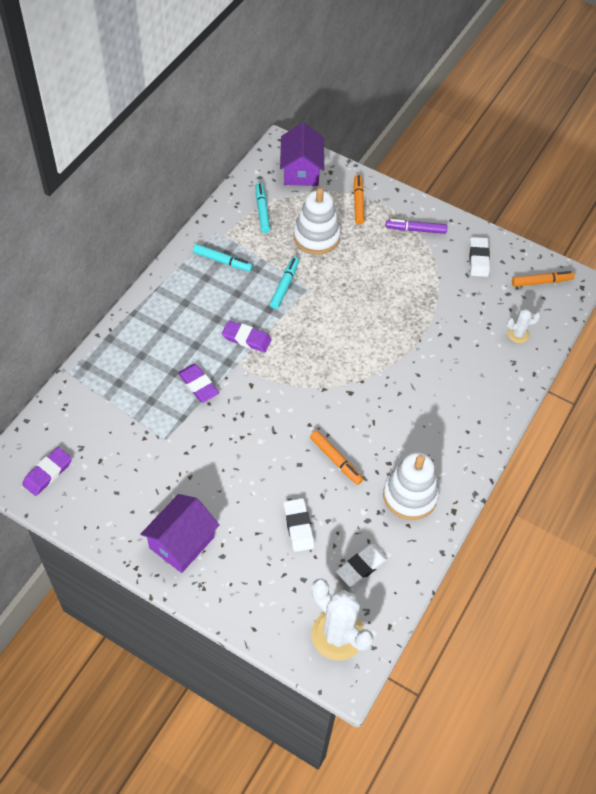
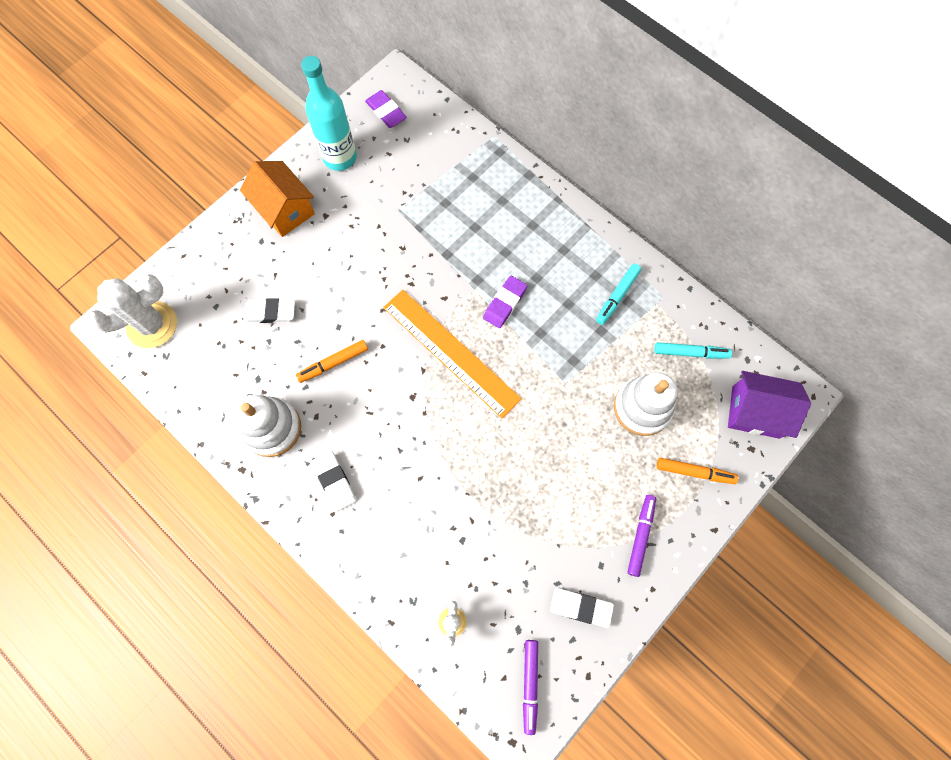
camera: 105 degrees right, 15 degrees up
(111, 504) = (340, 157): none -> turquoise bottle
(182, 542) = (285, 209): purple house -> orange house
(198, 385) = (454, 248): purple eraser -> none
(284, 285) = (572, 356): turquoise marker -> none
(302, 371) = (451, 352): none -> orange ruler
(361, 566) = (210, 361): white eraser -> white eraser (335, 481)
(541, 282) = (530, 685): orange marker -> purple marker

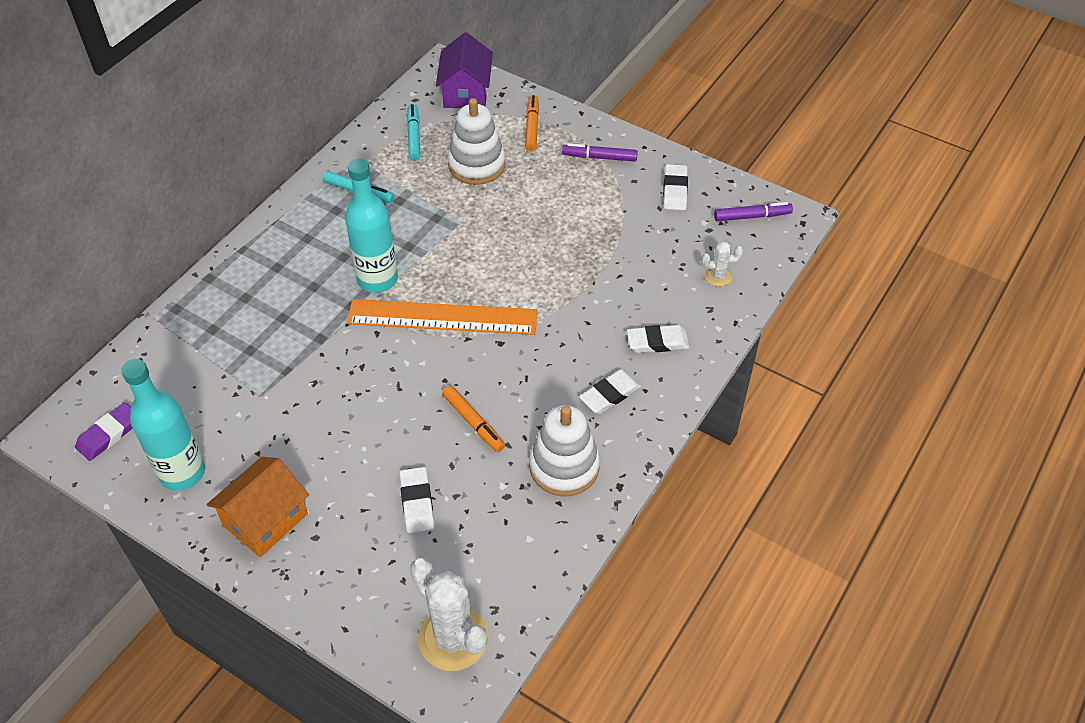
camera: 100 degrees left, 20 degrees down
(383, 538) = (657, 342): none -> white eraser
(451, 352) = (442, 317): orange ruler -> orange ruler turned 60 degrees clockwise
(505, 303) = (377, 279): purple eraser -> turquoise bottle

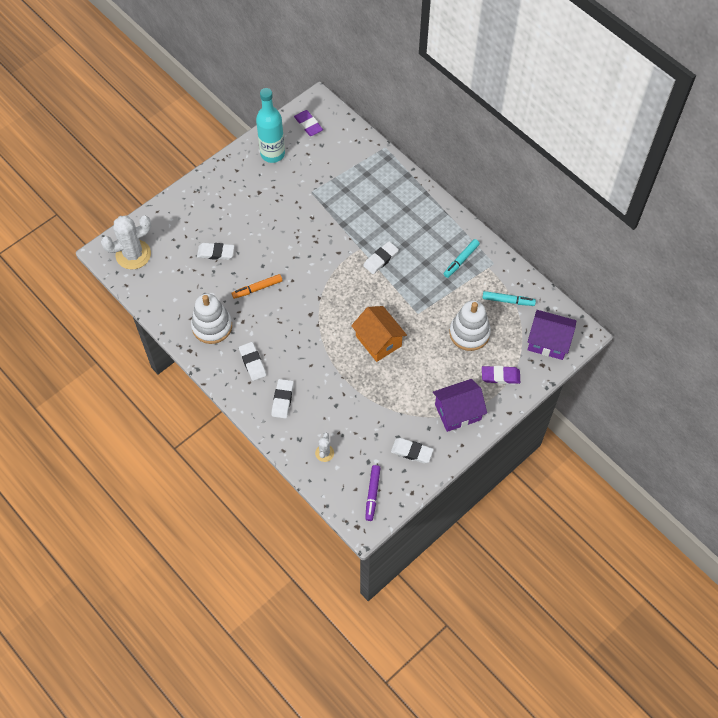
camera: 105 degrees right, 10 degrees up
(265, 520) = (230, 186): orange house -> orange house (378, 341)
(377, 279) = (381, 259): turquoise bottle -> white eraser
(442, 317) = (339, 288): orange ruler -> none
(532, 127) = (500, 376): orange marker -> purple eraser
(599, 157) = (458, 412): purple marker -> purple house

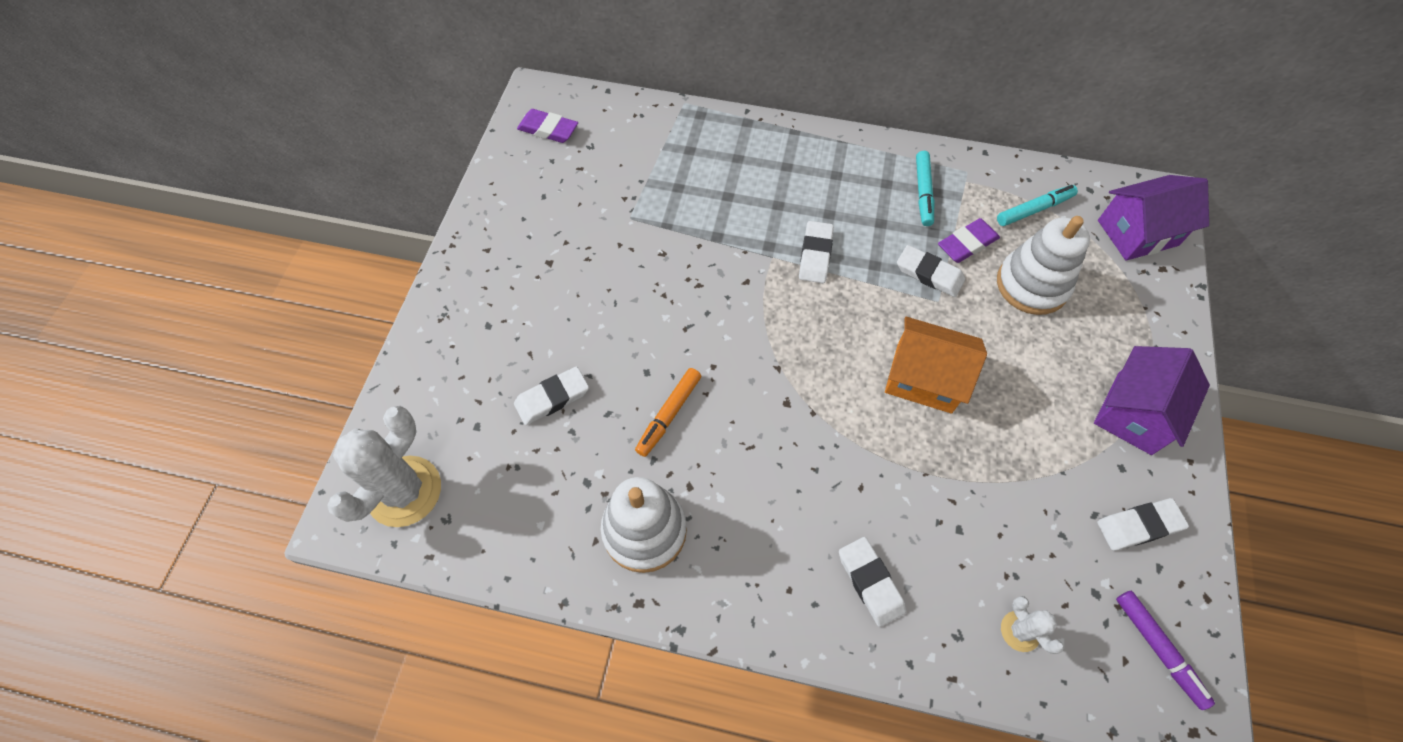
camera: 35 degrees left, 0 degrees up
(252, 362) = (765, 549): white eraser -> white eraser (929, 274)
(272, 154) = (526, 196): turquoise bottle -> none
(500, 376) = (1131, 319): purple eraser -> purple eraser (967, 243)

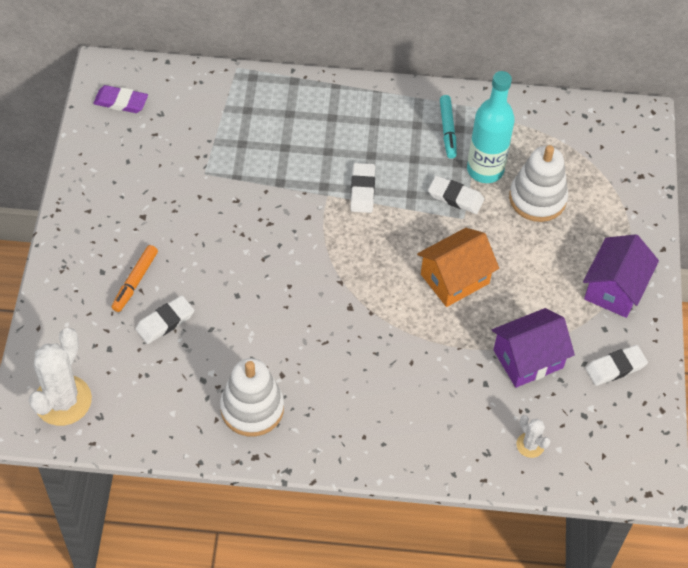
camera: 10 degrees left, 5 degrees down
(669, 415) = (259, 325): orange marker -> orange marker (135, 281)
(870, 582) = (422, 425): white eraser -> none
(924, 378) = (455, 279): orange house -> orange house turned 45 degrees counterclockwise
(967, 243) = (485, 170): purple eraser -> turquoise bottle
(1034, 209) = (539, 136): turquoise marker -> none
(1137, 233) = (621, 148): purple house -> purple house (528, 359)
(1158, 649) = (626, 446): purple marker -> none

